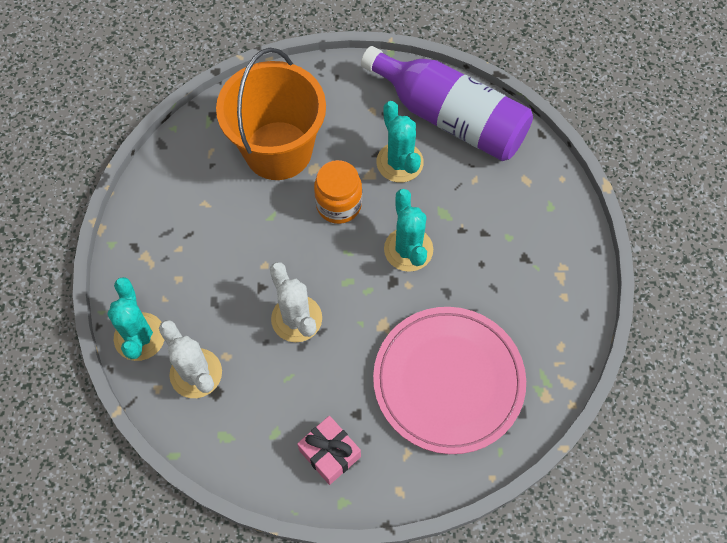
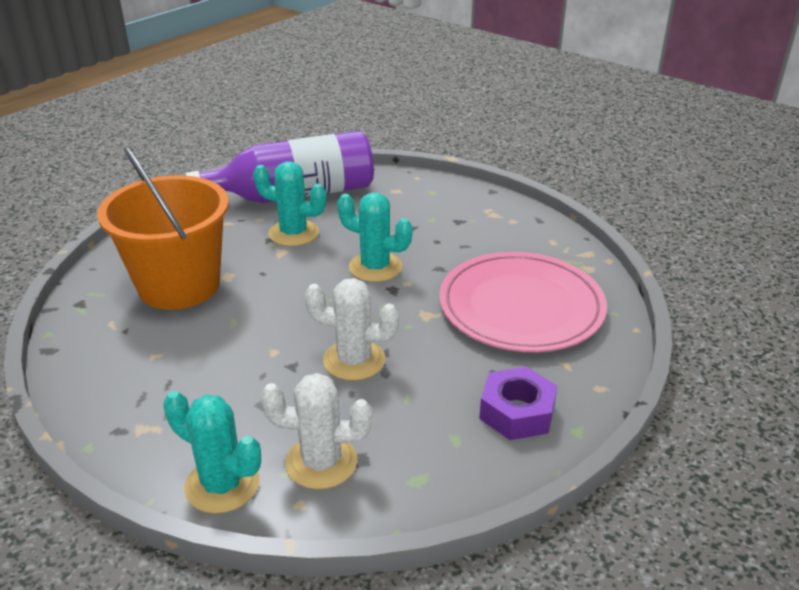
camera: 50 degrees left, 30 degrees down
(330, 453) = (517, 412): pink gift -> purple nut
(338, 205) = (282, 280): orange jar -> none

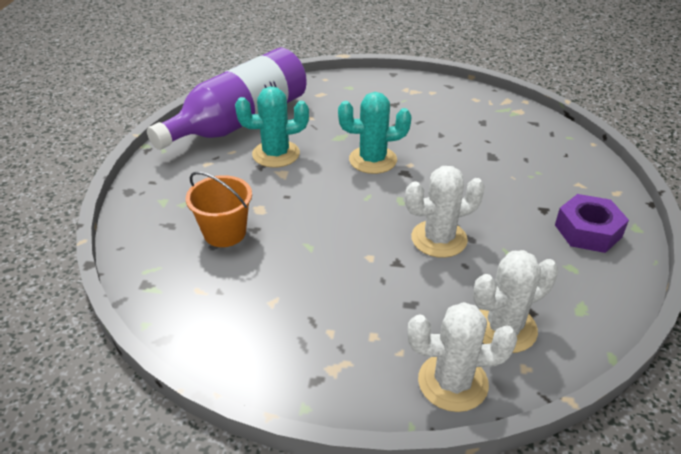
camera: 30 degrees left, 5 degrees up
(179, 285) = (225, 233): orange bucket -> orange bucket, size x0.53
(222, 485) = (452, 382): turquoise cactus -> white cactus
(521, 307) = (507, 154): pink plate -> none

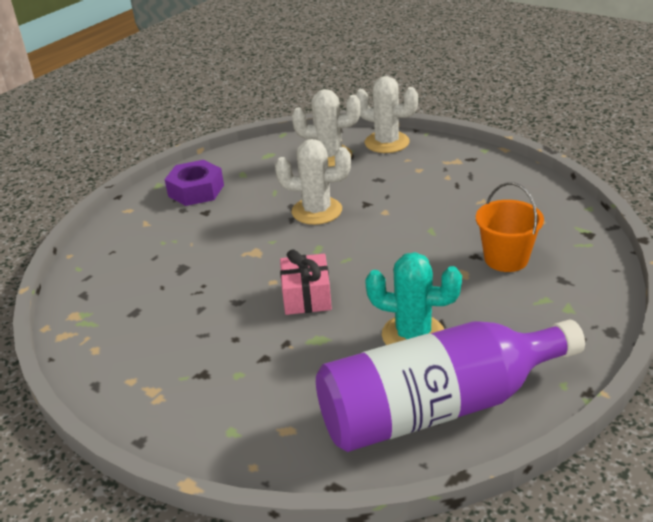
camera: 150 degrees left, 5 degrees down
(373, 160) = (306, 296): turquoise cactus -> pink gift

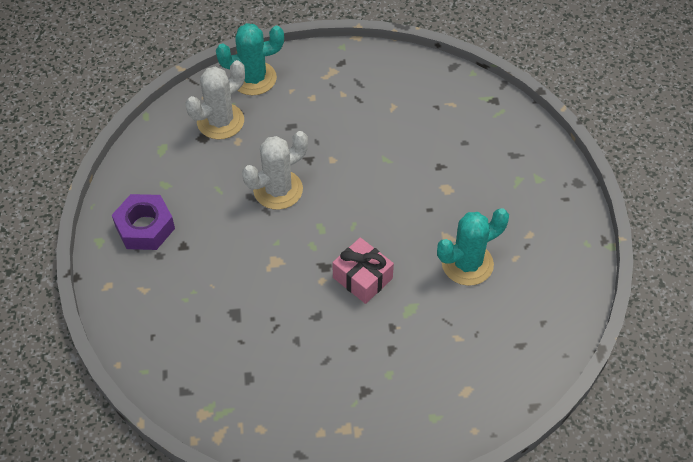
camera: 45 degrees left, 20 degrees up
(387, 142) = (253, 78): white cactus -> turquoise cactus
(439, 407) = (536, 309): purple bottle -> none
(506, 259) = (462, 157): orange bucket -> none

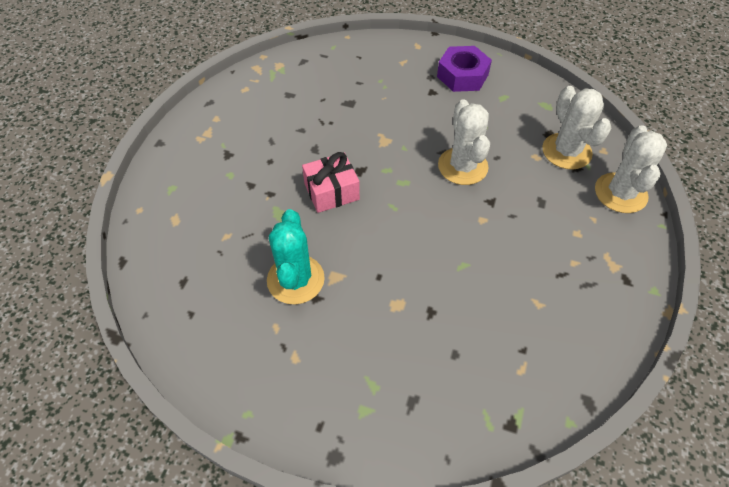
camera: 115 degrees right, 0 degrees up
(253, 78) = (620, 193): turquoise cactus -> white cactus

